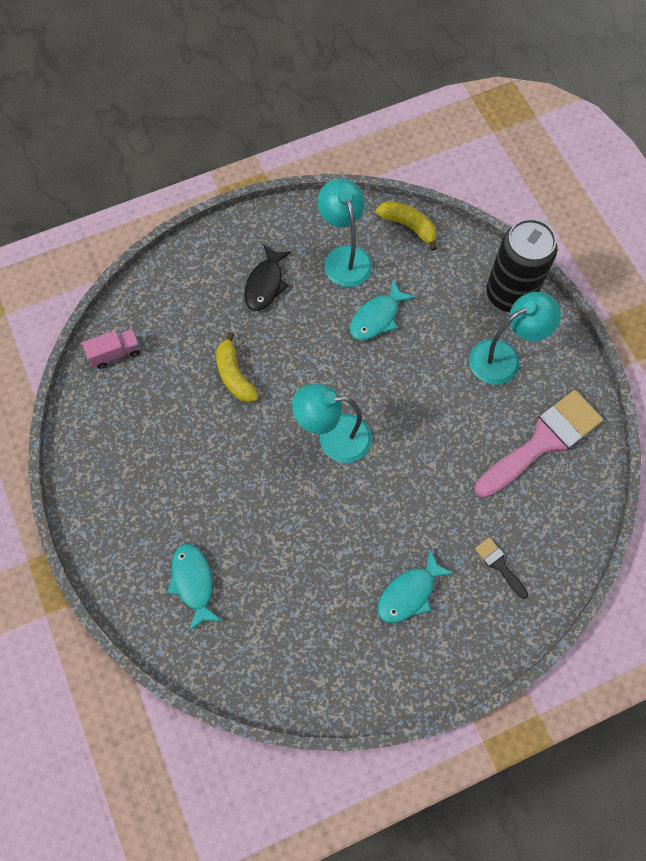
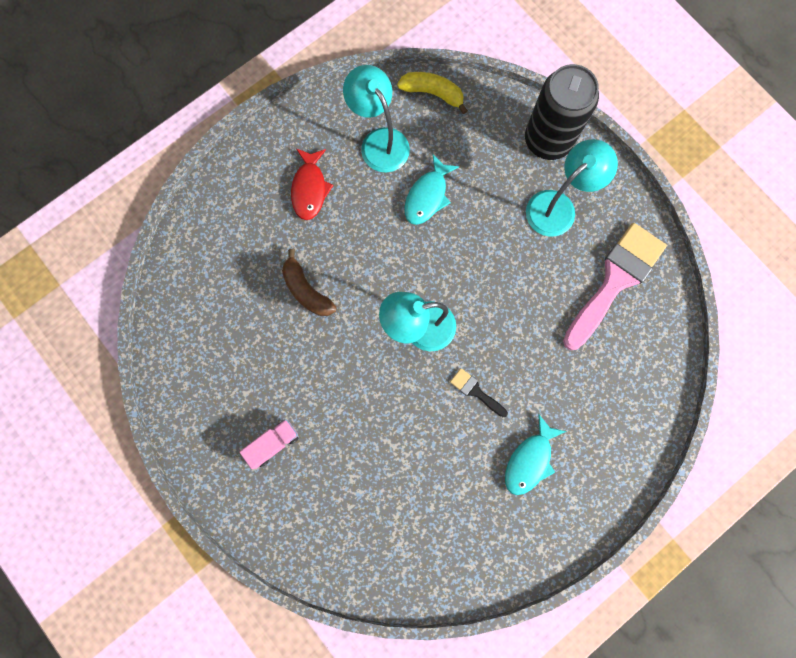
camera: 15 degrees left, 10 degrees up
(115, 353) = (183, 298): pink truck -> pink truck (273, 444)
(193, 582) = (327, 505): turquoise fish -> none
(234, 375) = (306, 290): yellow banana -> brown banana
(265, 284) = (310, 189): black fish -> red fish
(499, 565) = (604, 411): black brush -> black brush (475, 391)

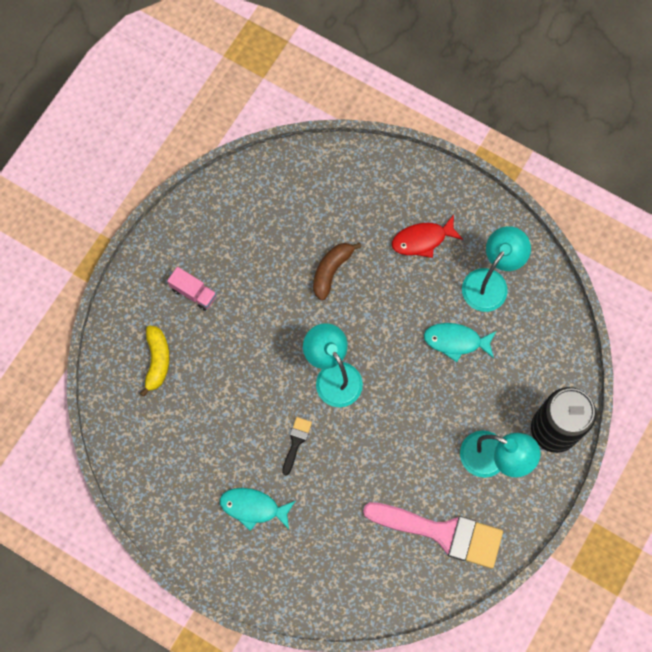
camera: 70 degrees right, 5 degrees down
(433, 93) = (556, 312): yellow banana -> yellow banana (157, 361)

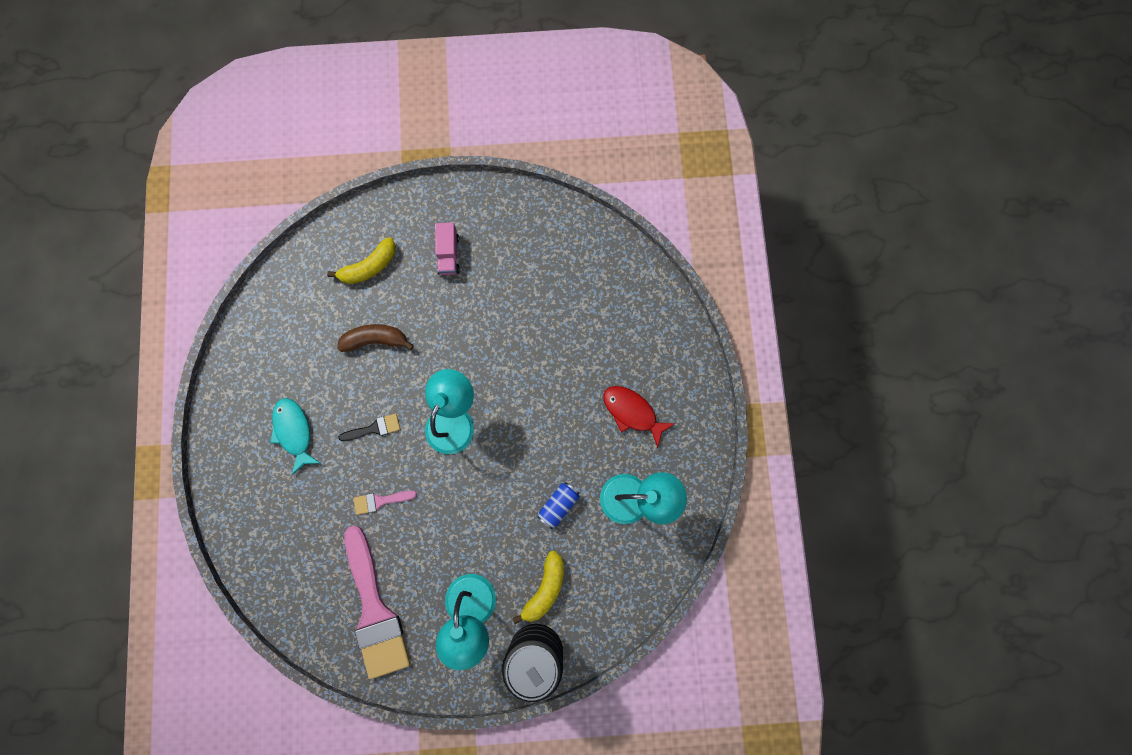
camera: 55 degrees right, 5 degrees up
(331, 271) = (548, 353): brown banana -> brown banana (376, 340)
(358, 474) = (380, 501): none -> pink brush
(456, 341) = (558, 505): turquoise fish -> blue can
(512, 393) = (545, 588): none -> yellow banana

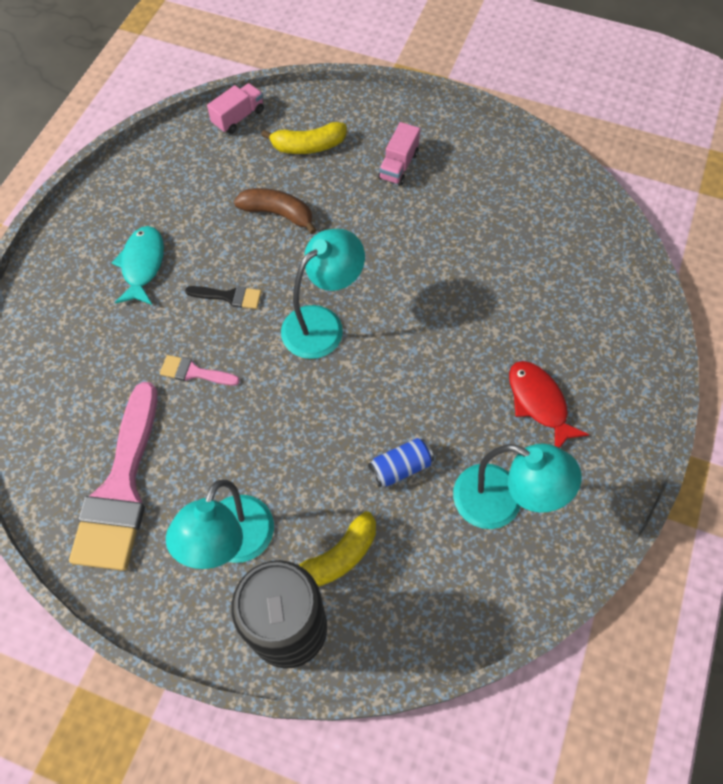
camera: 25 degrees right, 15 degrees down
(299, 263) = (238, 117): none -> pink truck

